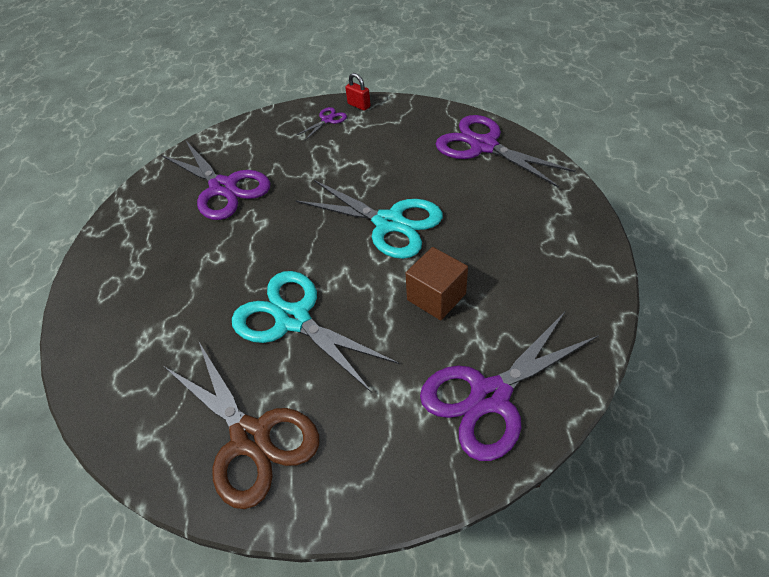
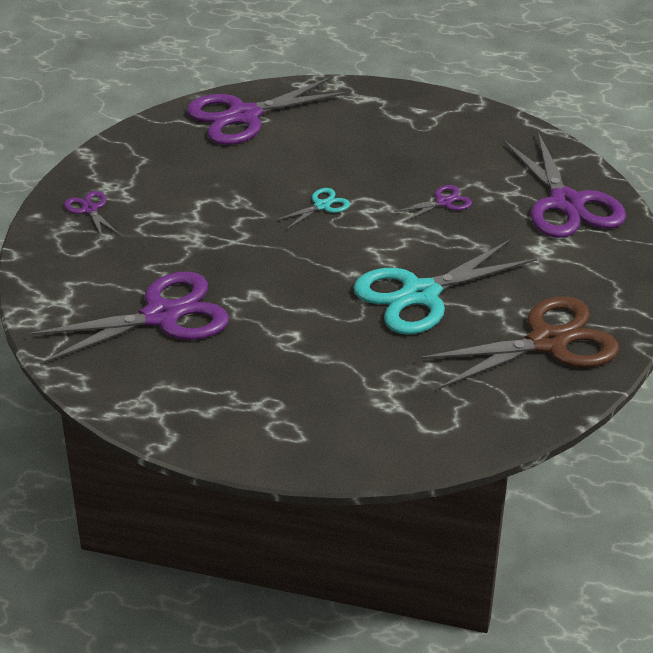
camera: 75 degrees left, 10 degrees down
(359, 105) = (81, 179): red padlock -> none
(389, 223) = (322, 206): turquoise scissors -> turquoise scissors, size x0.45
(436, 297) = (443, 202): brown cube -> purple scissors

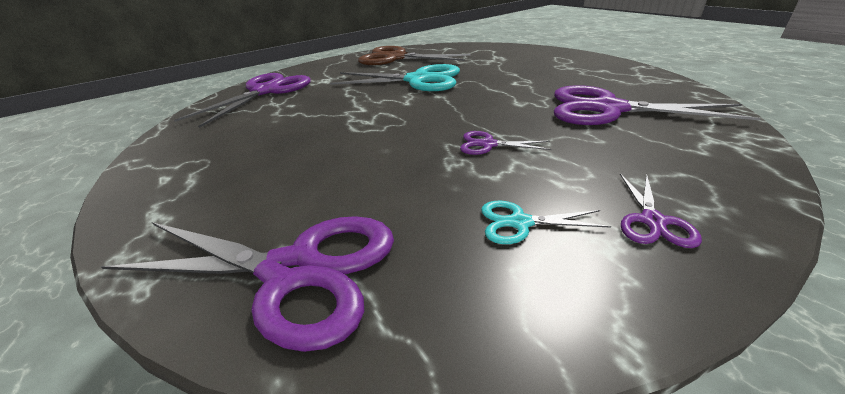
camera: 135 degrees left, 5 degrees down
(322, 206) = (392, 134): turquoise scissors -> turquoise scissors (520, 223)
(443, 202) = (316, 110): purple scissors -> purple scissors (488, 144)

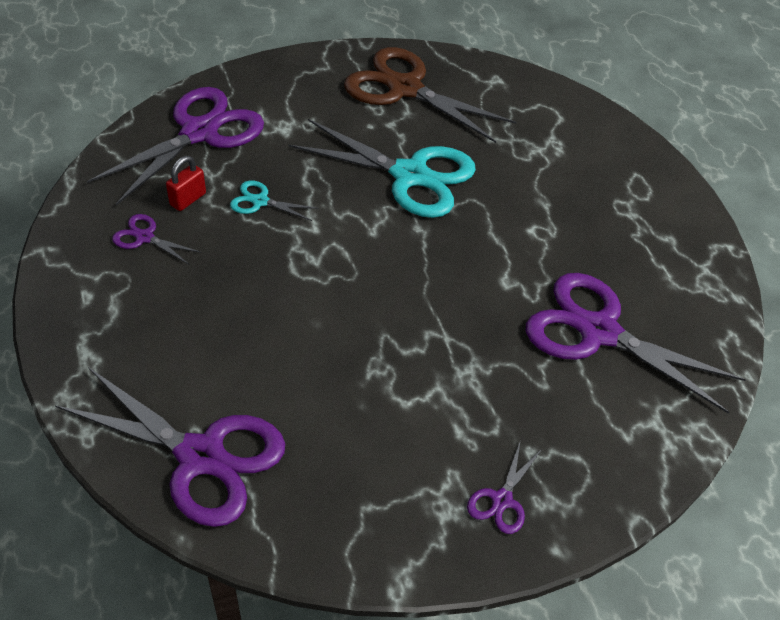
camera: 10 degrees right, 15 degrees up
(260, 116) = (188, 199): none -> red padlock
(488, 144) = (426, 351): purple scissors -> purple scissors (145, 237)
(520, 223) = (395, 466): turquoise scissors -> turquoise scissors (260, 201)

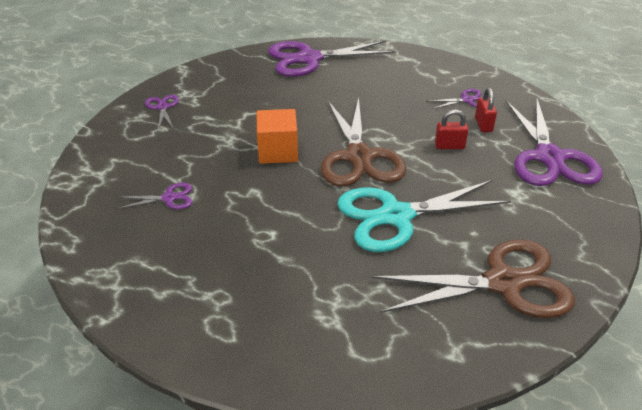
camera: 140 degrees right, 10 degrees down
(260, 201) = (449, 146): turquoise scissors -> red padlock
(360, 250) = (359, 157): none -> brown scissors
(432, 314) = (278, 152): none -> orange cube
(598, 332) = (169, 198): purple scissors -> purple scissors, size x0.45

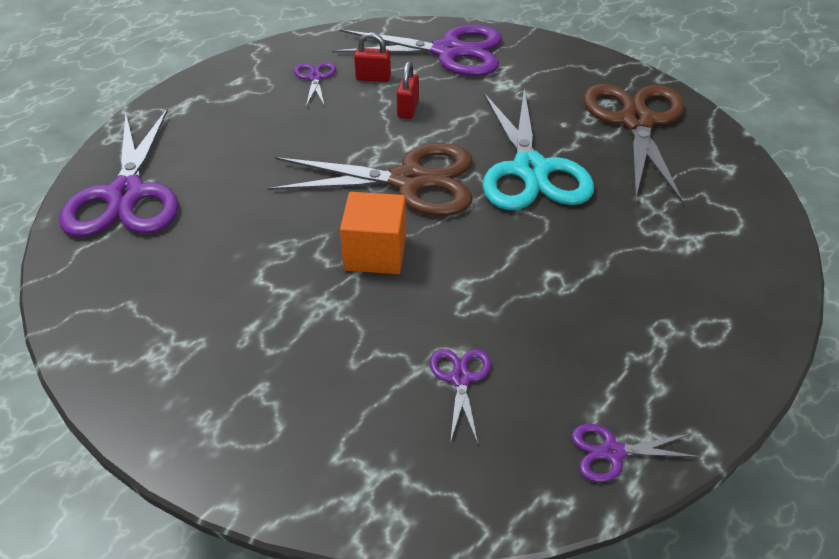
camera: 80 degrees left, 5 degrees up
(162, 107) = (190, 388): purple scissors -> purple scissors (612, 452)

